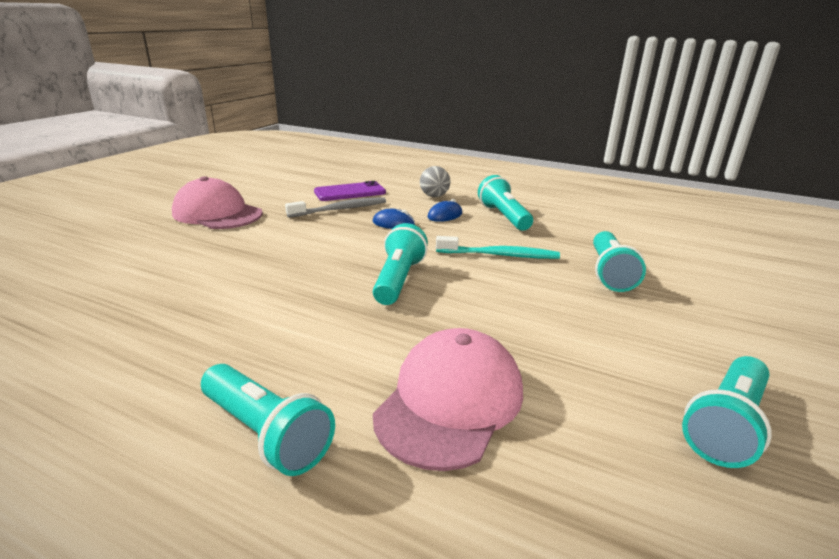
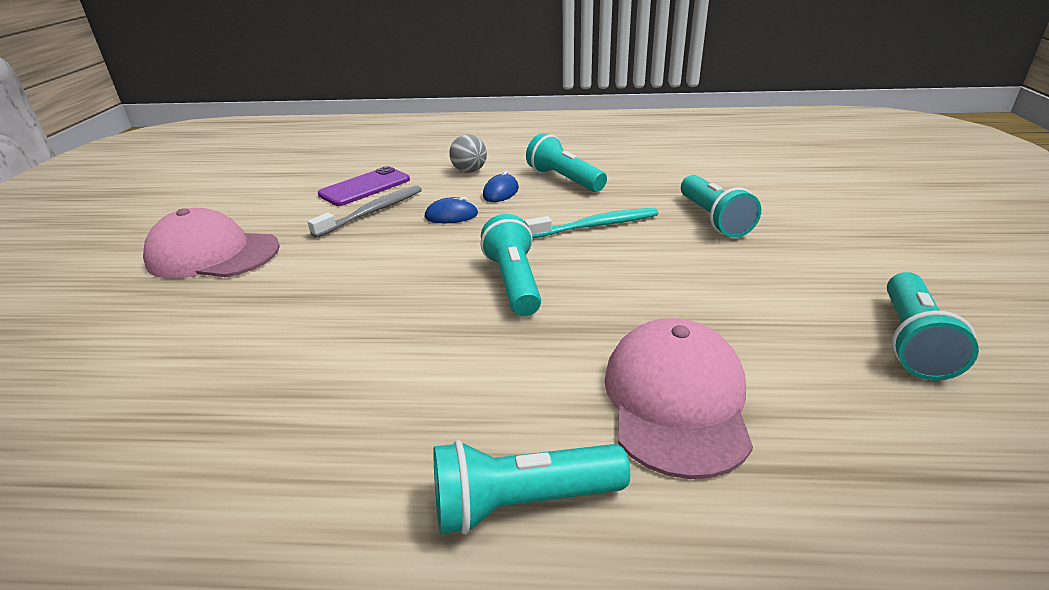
camera: 20 degrees left, 5 degrees up
(266, 433) = (522, 503): turquoise flashlight -> turquoise flashlight turned 150 degrees clockwise

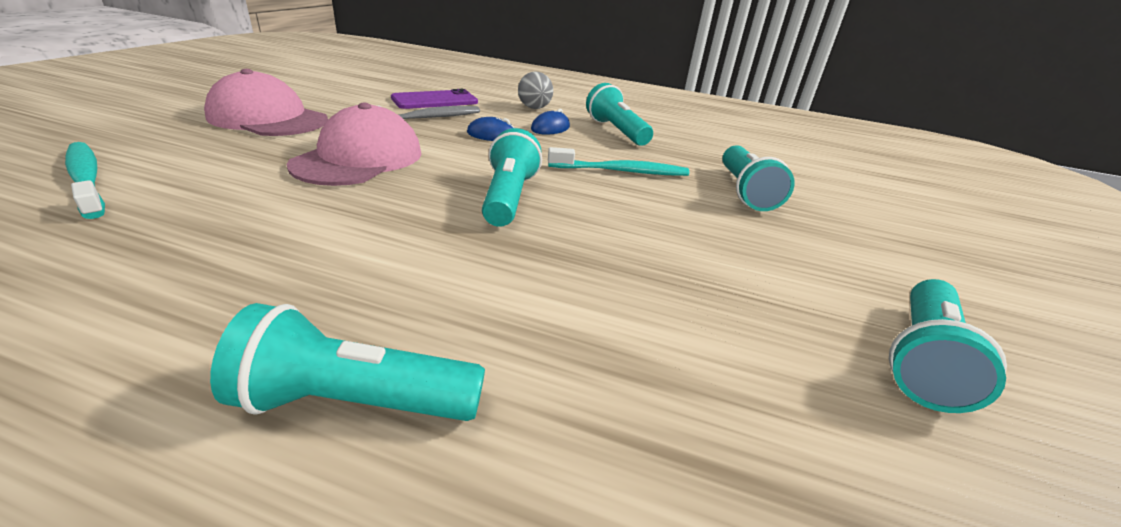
camera: 10 degrees right, 0 degrees up
(97, 375) = (86, 179): none -> turquoise toothbrush
(676, 400) = (601, 345): pink cap -> pink cap (359, 158)

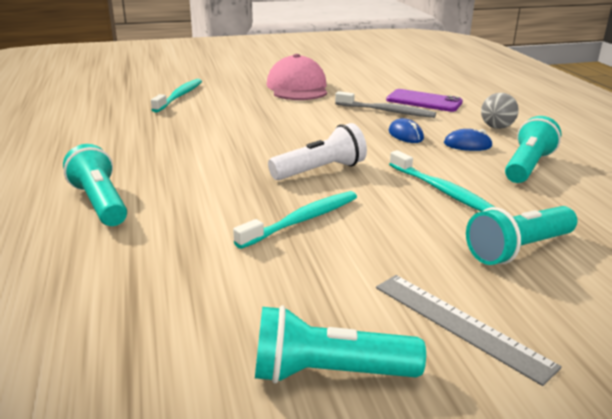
camera: 60 degrees right, 5 degrees down
(359, 158) = (293, 122): pink cap -> none
(508, 197) = (320, 171): turquoise flashlight -> white flashlight
(611, 252) = (302, 220): none -> turquoise toothbrush
(849, 261) = (460, 324): none -> grey ruler

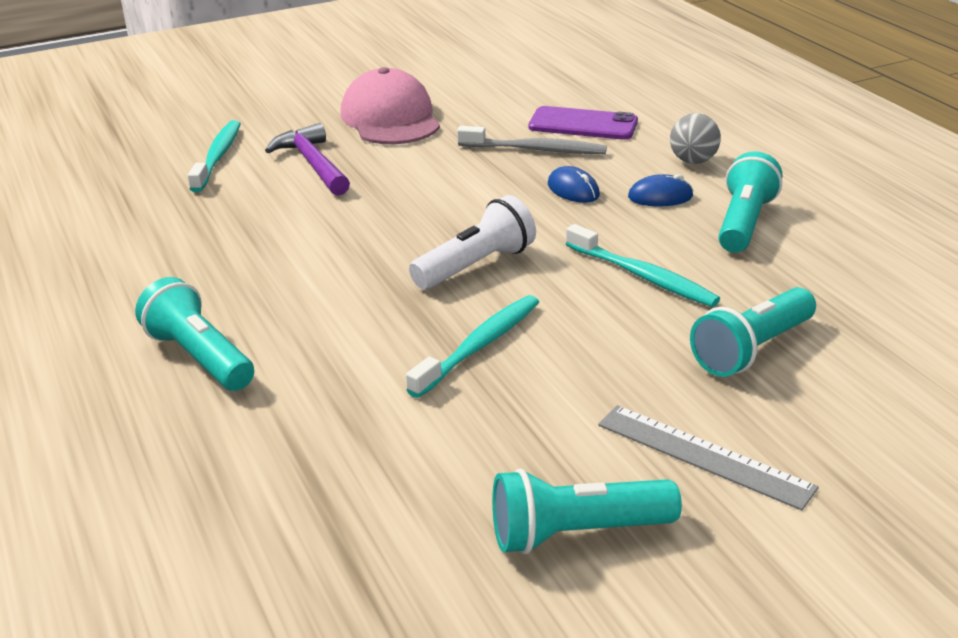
camera: 10 degrees left, 5 degrees up
(236, 105) = (312, 164): none -> purple hammer

